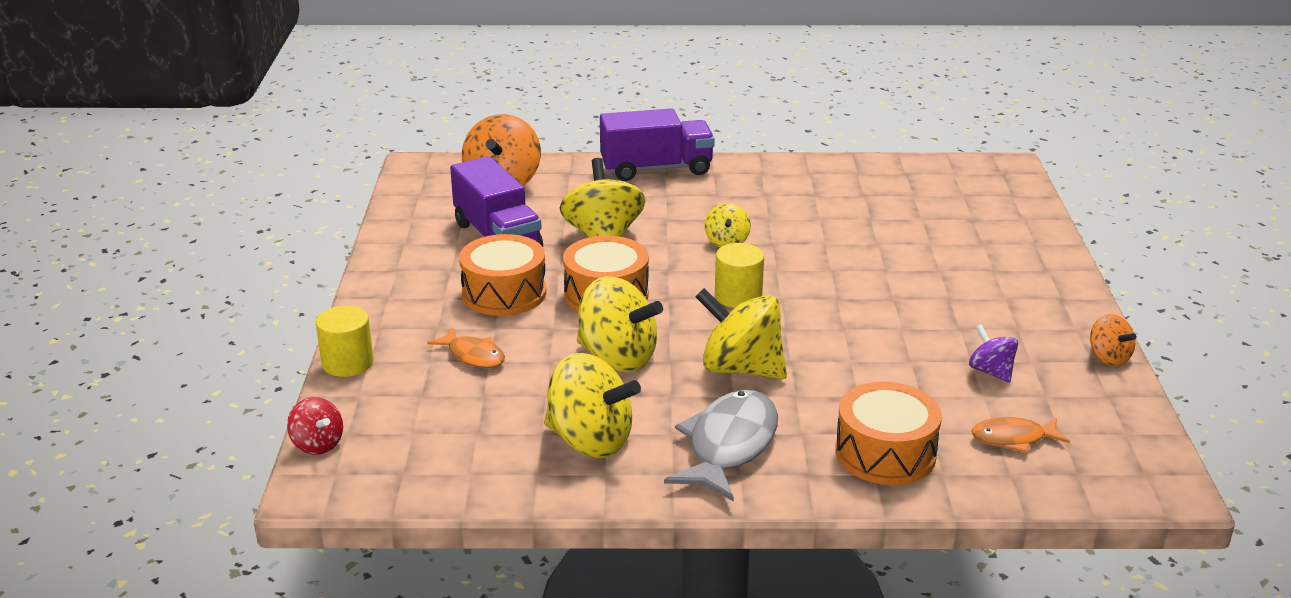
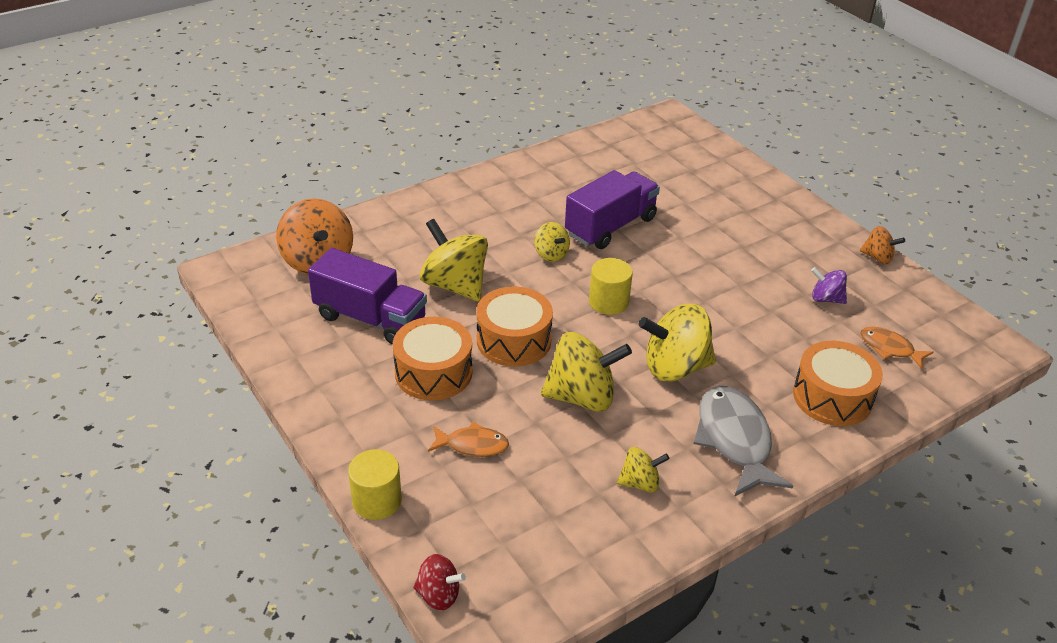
camera: 35 degrees left, 10 degrees up
(590, 441) = (640, 483): yellow spinning top -> yellow spinning top, size x0.53
(656, 169) = (429, 202): purple truck -> purple truck (611, 226)
(1013, 438) = (889, 348): orange fish -> orange fish turned 75 degrees clockwise

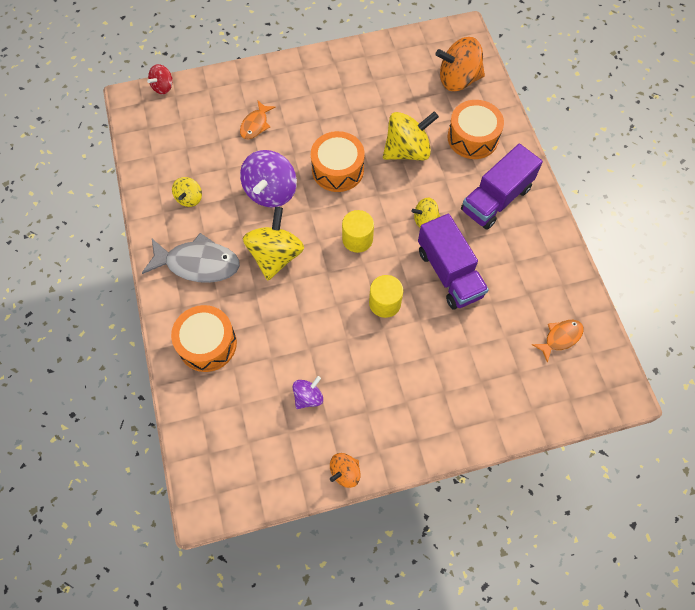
camera: 110 degrees right, 25 degrees up
(370, 319) = (387, 97): purple truck -> purple truck (496, 199)
(377, 501) = (235, 74): yellow cylinder -> yellow cylinder (385, 303)
(433, 372) = (324, 119): orange drum -> orange drum (473, 138)
(582, 397) = (271, 192): yellow spinning top -> purple spinning top
(889, 348) = (236, 414): orange fish -> orange fish (560, 338)

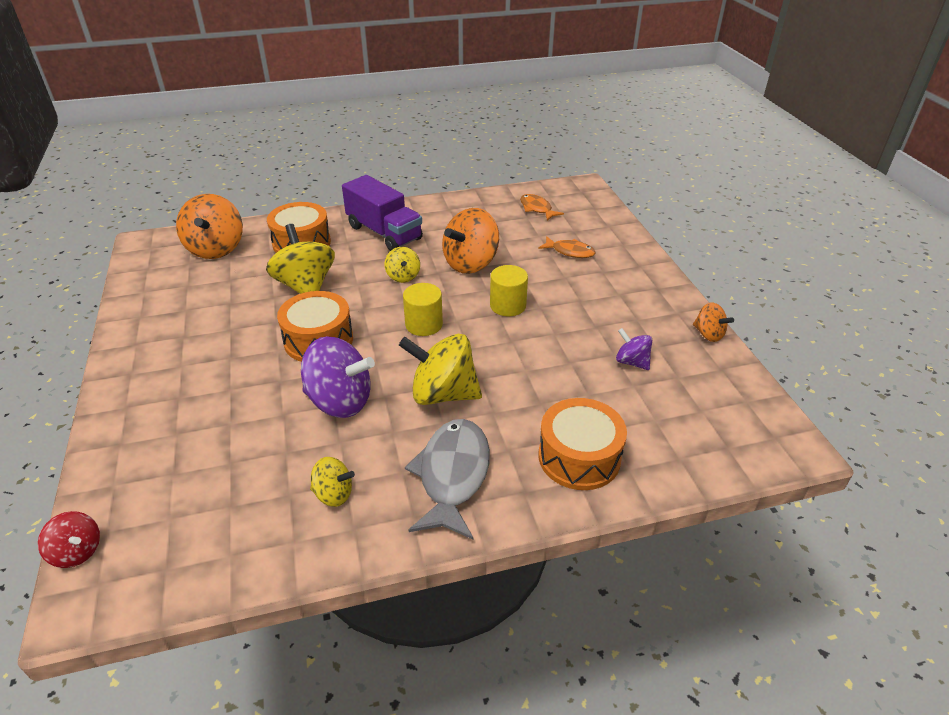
camera: 90 degrees left, 25 degrees down
(255, 125) = (215, 421): orange fish -> orange fish (570, 252)
(449, 273) = (470, 263): purple truck -> orange spinning top

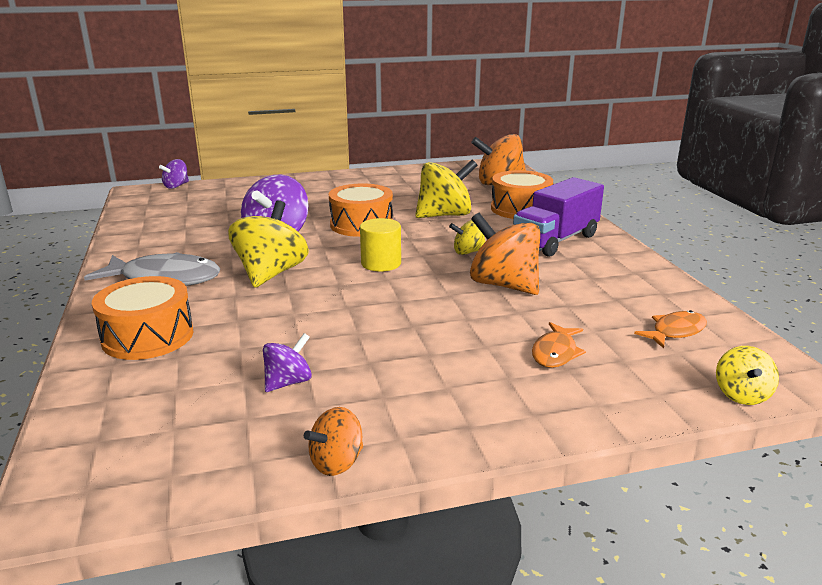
camera: 90 degrees right, 15 degrees down
(77, 552) = (176, 186): red spinning top -> purple spinning top
(333, 494) = (175, 240): yellow spinning top -> yellow spinning top (741, 395)
(508, 305) = (415, 305): yellow cylinder -> none

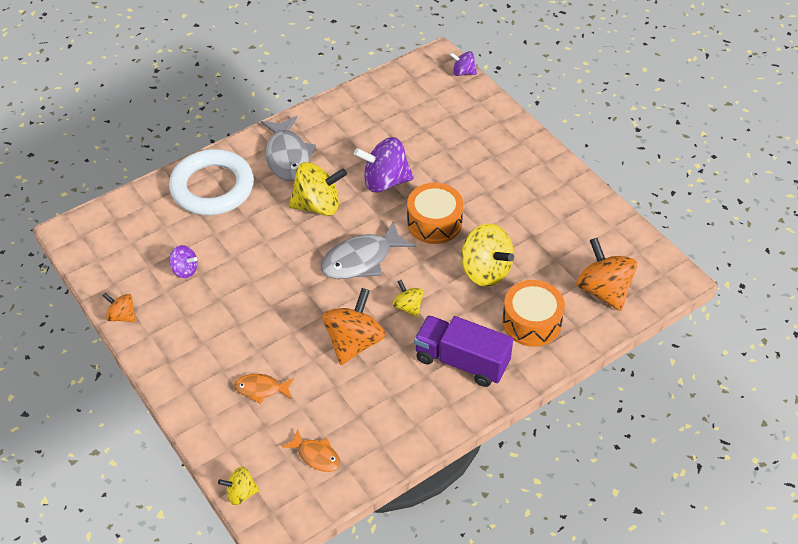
camera: 70 degrees right, 25 degrees up
(148, 336) = (212, 187): orange drum -> white ring
(381, 263) = (361, 259): yellow cylinder -> grey fish

